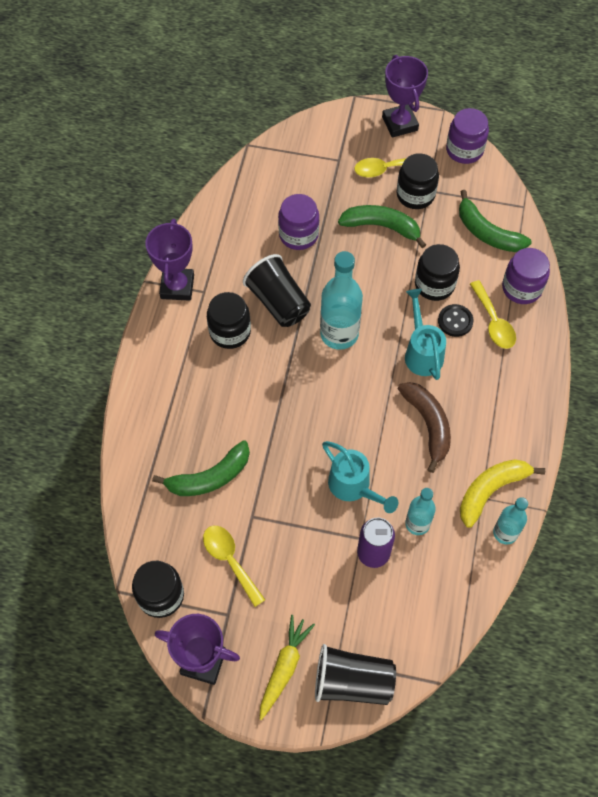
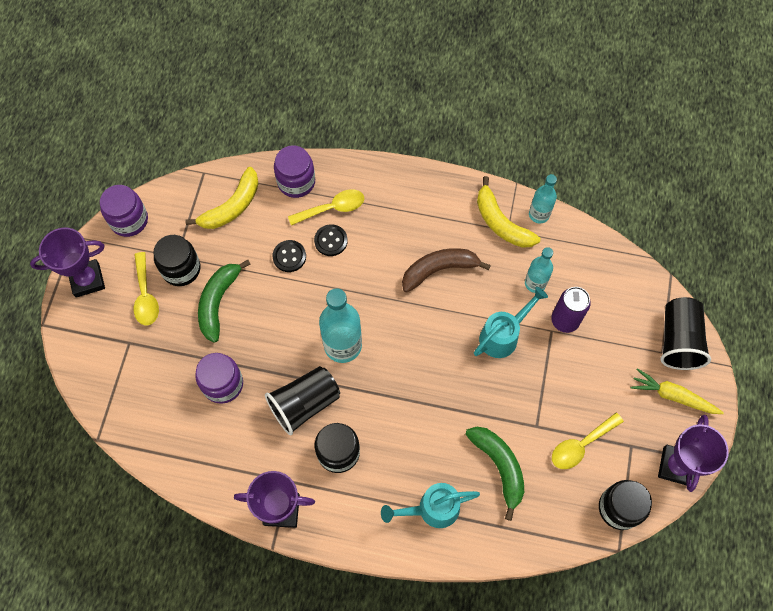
camera: 90 degrees left, 5 degrees up
(422, 352) = (364, 271): turquoise watering can -> turquoise watering can (432, 509)
(434, 284) = (289, 256): black jar -> black button
(487, 232) = (232, 206): green banana -> yellow banana

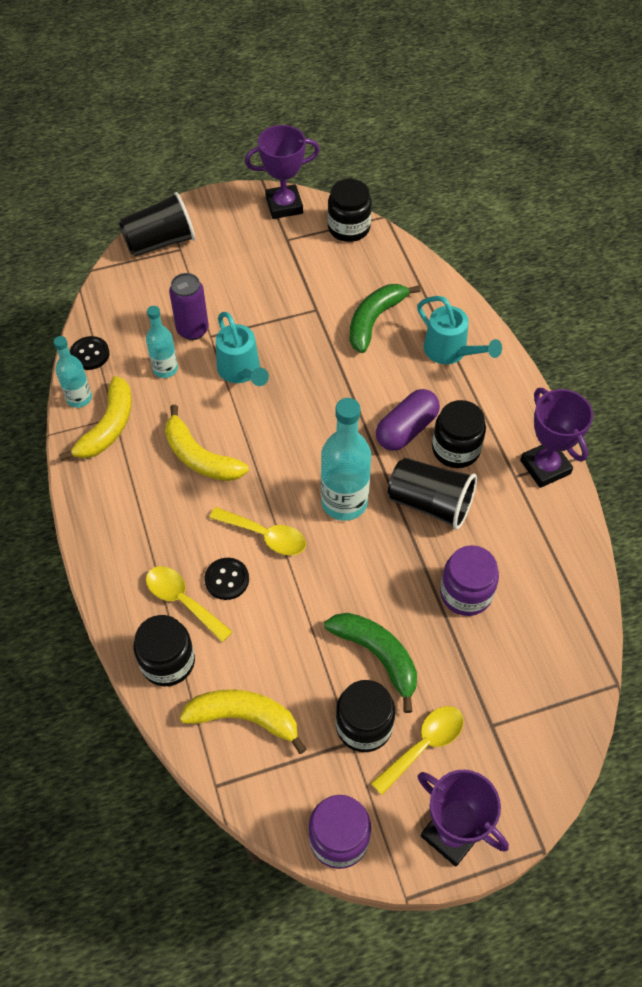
camera: 120 degrees left, 10 degrees down
(218, 302) = (377, 656): green banana -> green banana turned 120 degrees counterclockwise
(289, 256) = (273, 612): black button -> black button (90, 354)
(296, 182) = (168, 662): purple jar -> black jar
(378, 426) = (406, 429): none -> purple capsule
(439, 270) = (200, 457): brown banana -> yellow banana
(503, 335) = (241, 371): turquoise watering can -> turquoise watering can turned 135 degrees counterclockwise
(581, 445) = (311, 272): yellow spoon -> yellow spoon (265, 535)
(673, 396) = (219, 228): yellow carrot -> none

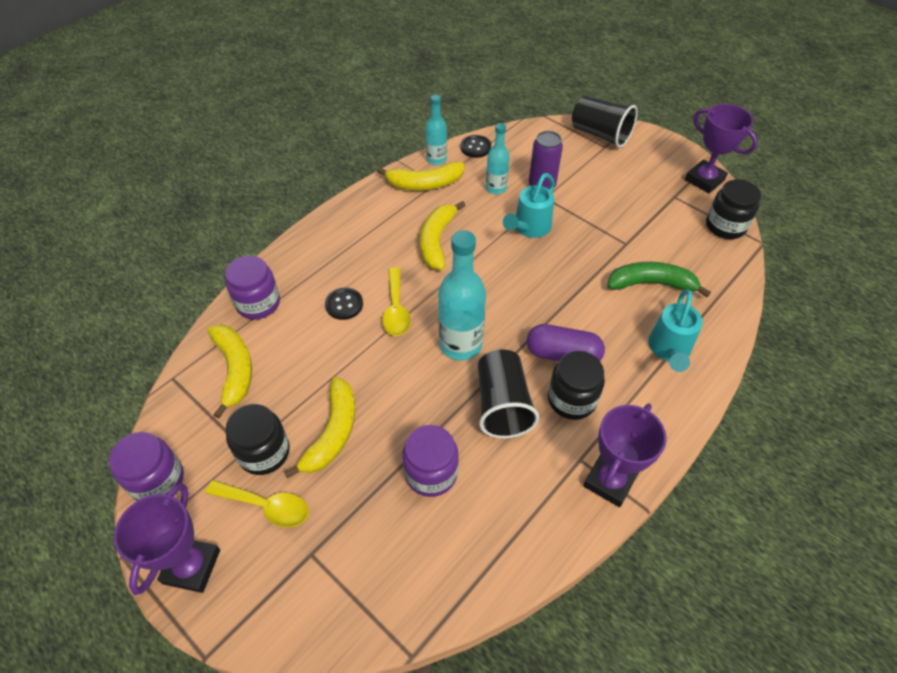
camera: 60 degrees right, 5 degrees down
(168, 662) = (258, 303): black jar -> purple jar
(183, 601) = (312, 288): yellow spoon -> none
(377, 656) = (332, 433): green banana -> yellow banana

